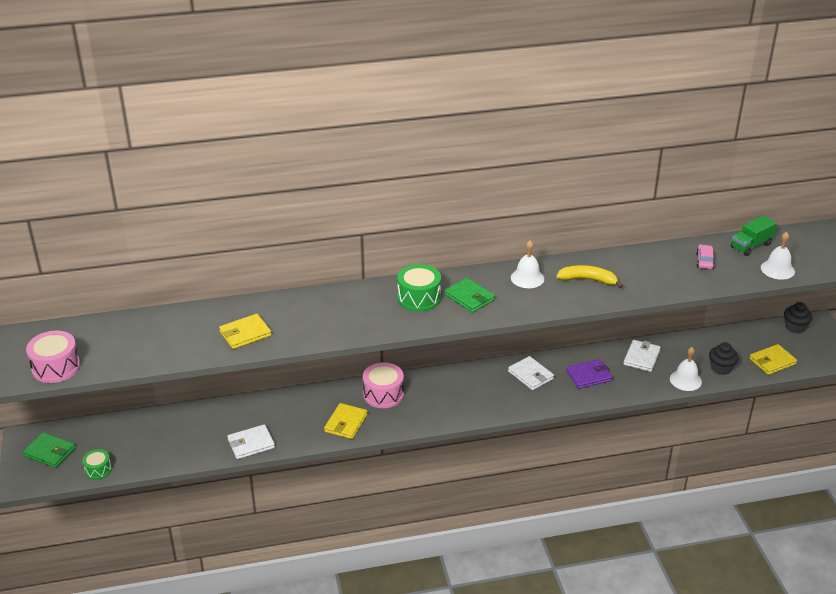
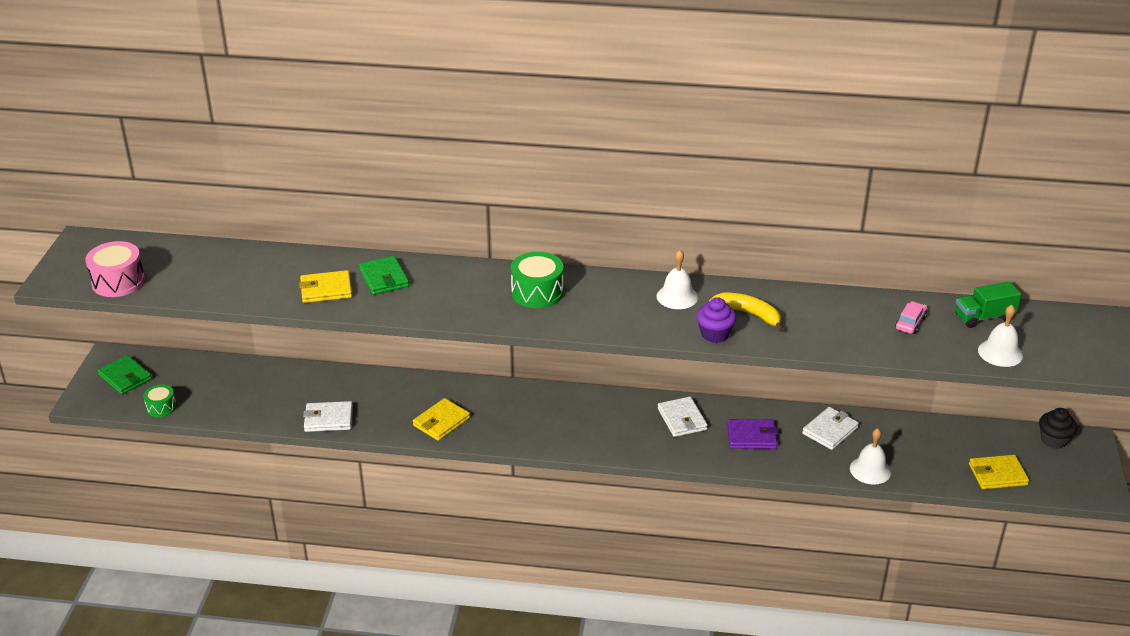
camera: 20 degrees right, 0 degrees up
(383, 394) = (500, 400): pink drum -> none
(469, 297) = (595, 304): green wallet -> green wallet (384, 278)
(573, 301) = (714, 334): none -> purple cupcake
(721, 368) = (924, 467): black cupcake -> none

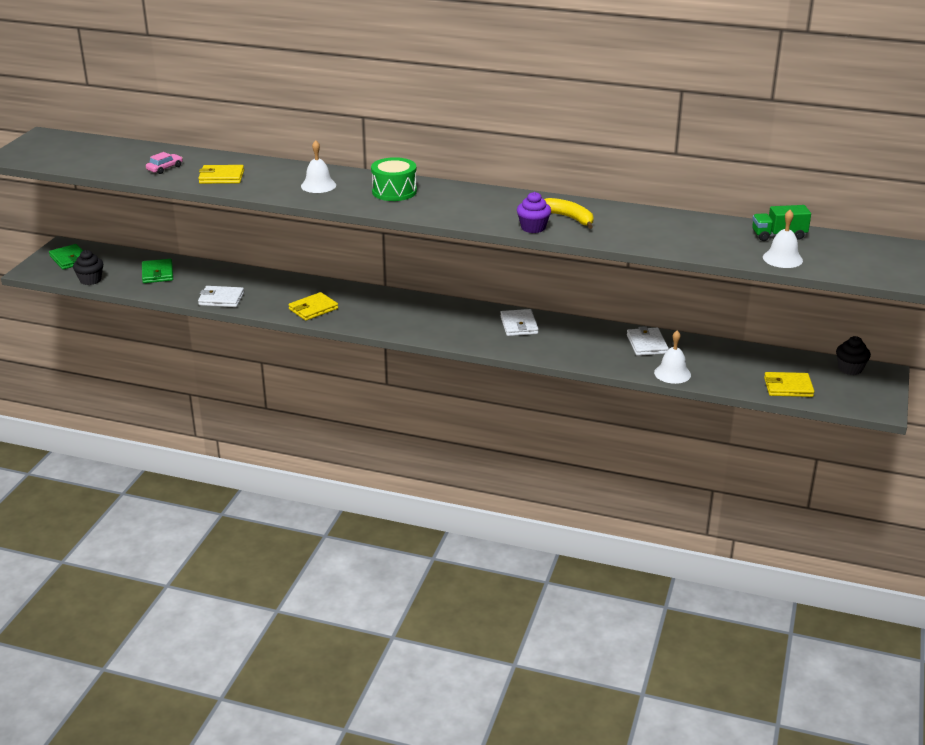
camera: 10 degrees right, 5 degrees down
(118, 281) = (60, 161): pink drum -> none
(161, 407) = (90, 280): green drum -> black cupcake
(384, 278) = (272, 174): green wallet -> green wallet (157, 273)
(677, 296) = (512, 203): white bell -> white bell (318, 185)
(751, 436) = (575, 342): purple wallet -> none
(830, 430) = (647, 344): white wallet -> white wallet turned 60 degrees counterclockwise
(910, 323) = (710, 234): pink car -> pink car (165, 168)

